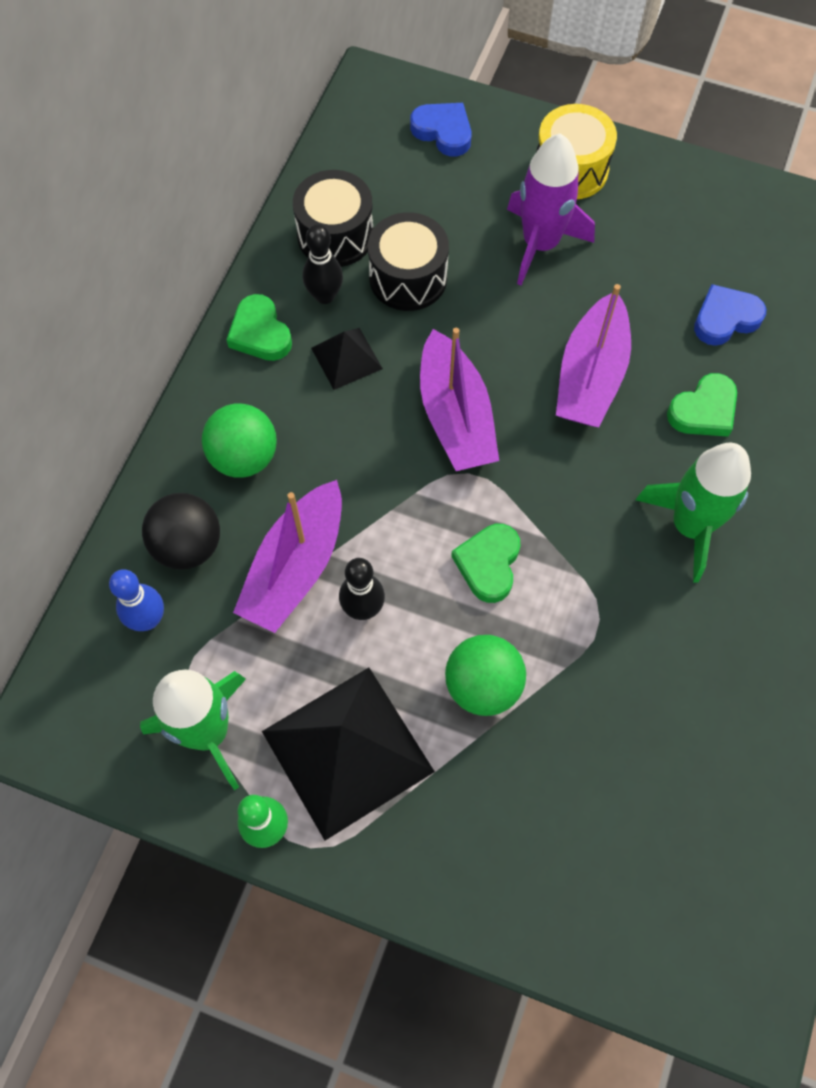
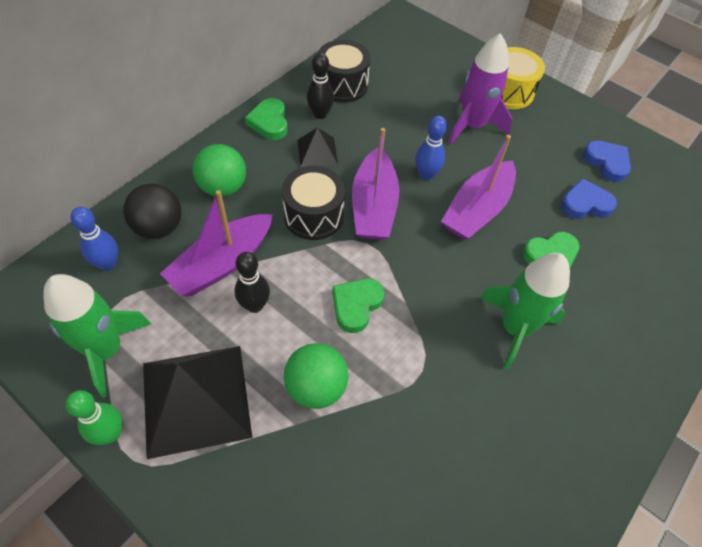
camera: 15 degrees right, 10 degrees down
(408, 278) = (378, 120): black drum -> black drum (313, 215)
(443, 131) = (434, 51): blue heart -> blue heart (607, 163)
(506, 344) = (426, 175): none -> blue bowling pin

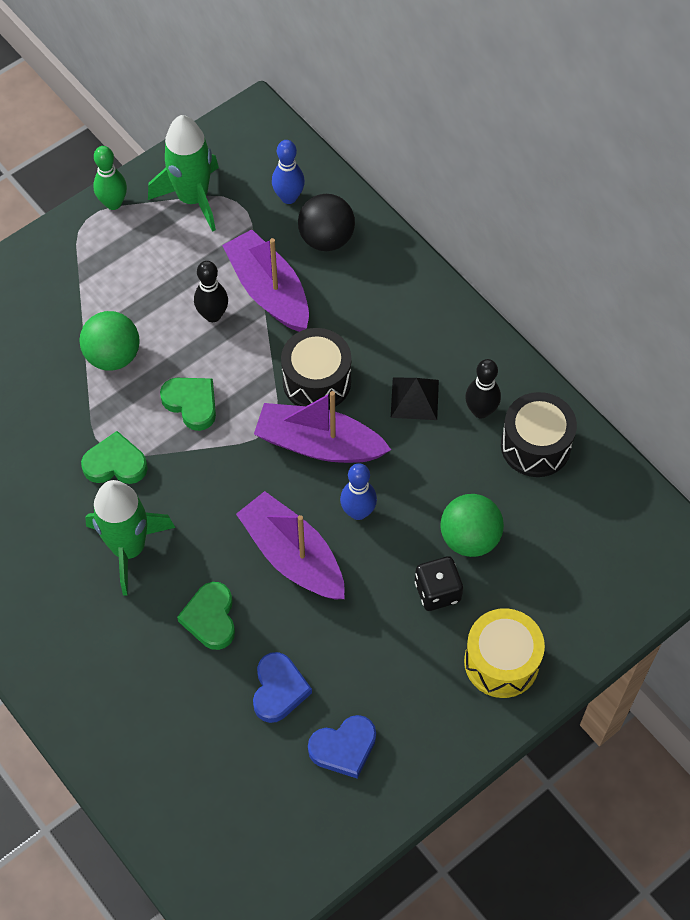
camera: 105 degrees right, 5 degrees up
(195, 399) = (127, 263): black pyramid -> none
(223, 187) = (372, 298): green ball -> green ball (469, 538)
(269, 122) = (472, 353): green heart -> green heart (115, 463)
(472, 125) = (437, 591): purple rocket -> black dice

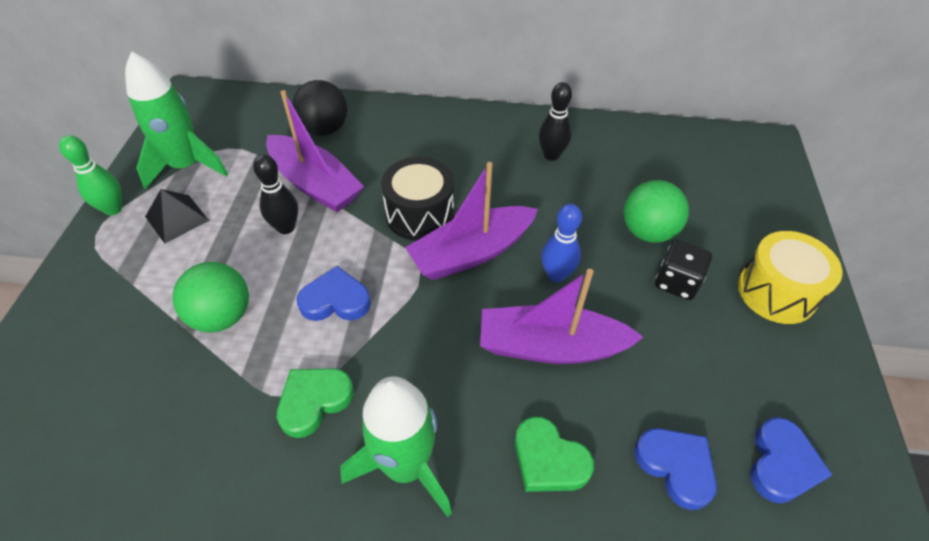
camera: 45 degrees left, 10 degrees down
(191, 404) = (335, 300): green heart -> blue heart
(268, 291) = (315, 184): purple boat -> purple boat turned 150 degrees counterclockwise
(289, 197) = (268, 123): blue bowling pin -> none
(414, 398) = (501, 177): black pyramid -> black pyramid (177, 218)
(535, 445) = (609, 150): black drum -> none

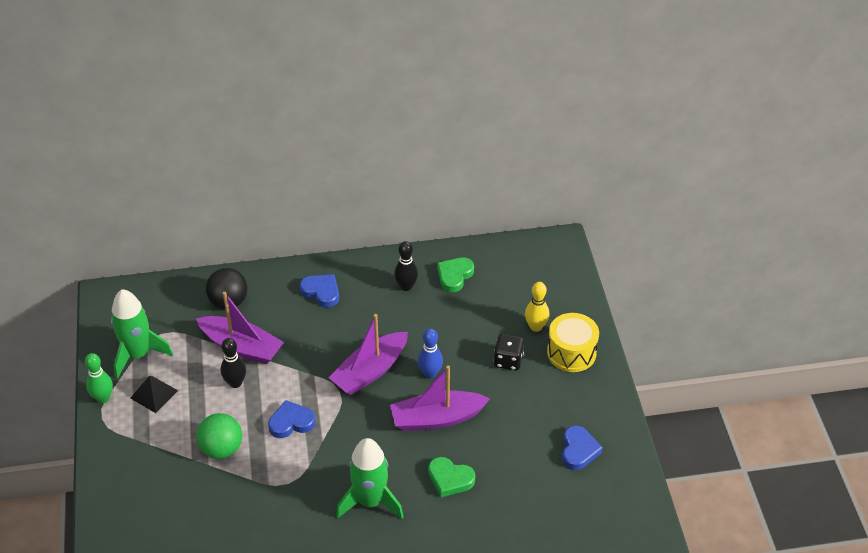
camera: 15 degrees left, 5 degrees down
(314, 401) = (303, 482): green heart -> green heart (454, 276)
(420, 214) = (326, 352): black drum -> none
(647, 232) = (484, 330): green ball -> none
(676, 466) = (521, 465): blue heart -> blue heart (321, 292)
(724, 243) = (536, 327): none -> yellow bowling pin

